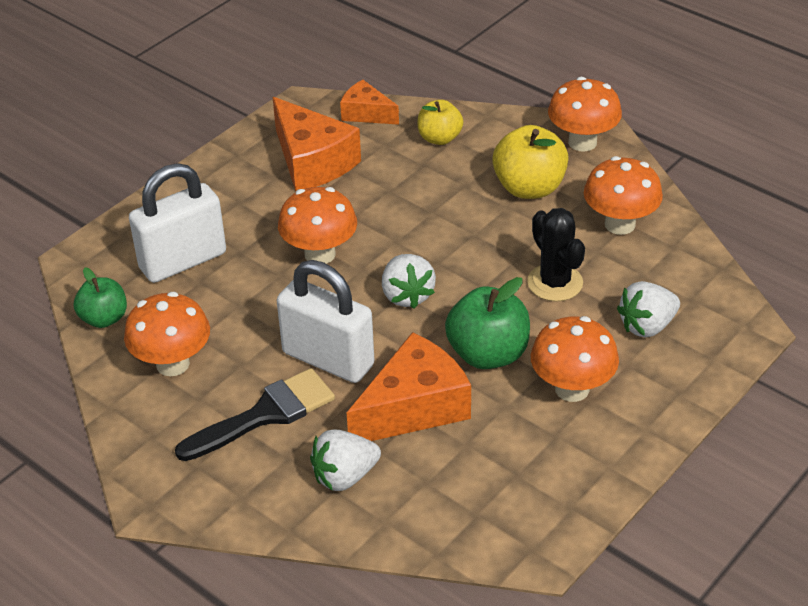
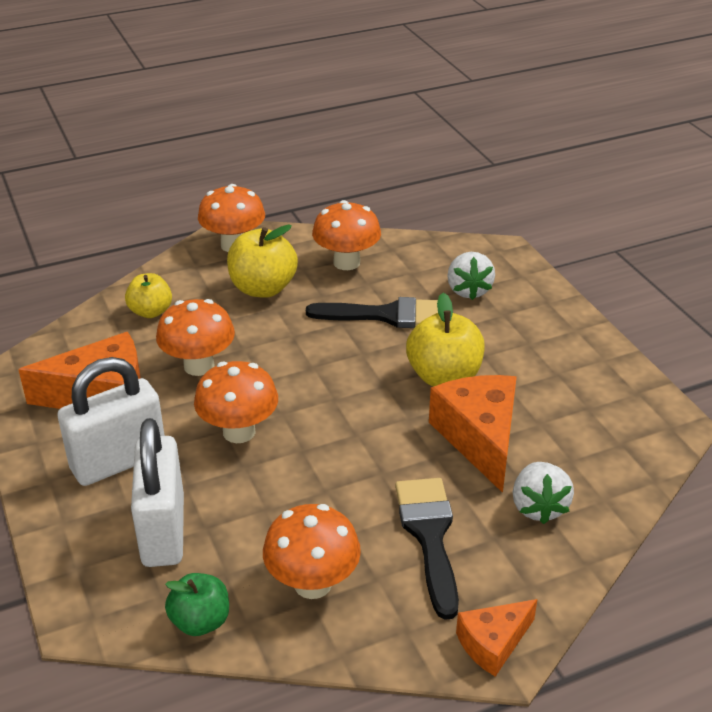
camera: 65 degrees left, 5 degrees down
(328, 359) = (384, 471): white padlock -> white padlock (119, 461)
(366, 113) = (69, 340): orange cheese -> orange cheese (493, 643)
(407, 295) = (338, 397): white strawberry -> none
(488, 354) = (444, 377): green apple -> yellow apple
(555, 283) = (387, 315): black cactus -> black brush
(572, 389) = (512, 348): orange mushroom -> orange mushroom (199, 366)

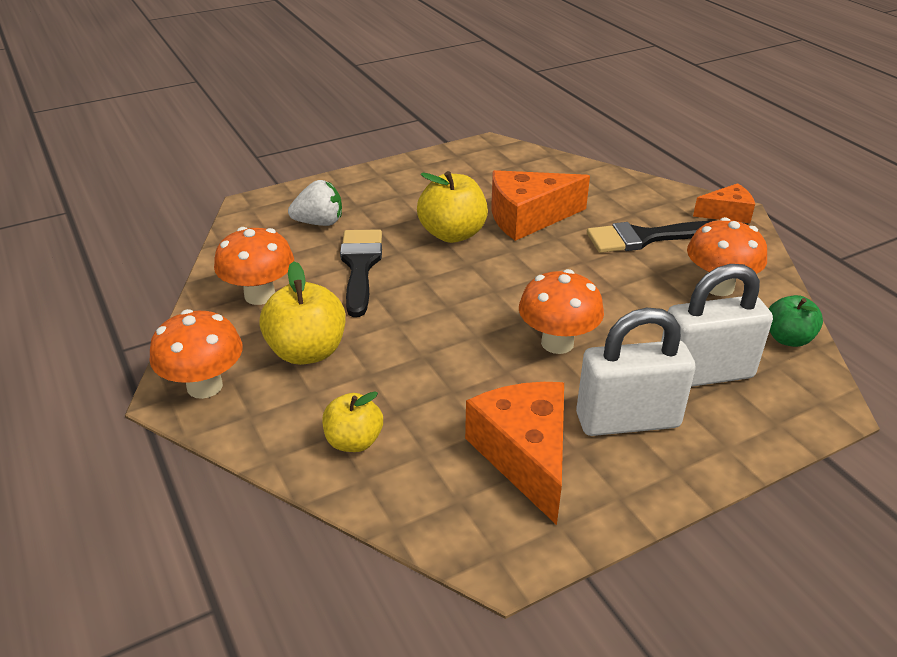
camera: 95 degrees left, 0 degrees up
(119, 461) = (627, 420): white padlock -> white padlock turned 60 degrees counterclockwise
(199, 366) = (458, 384): orange mushroom -> none
(493, 643) = (726, 213): orange cheese -> orange cheese turned 60 degrees counterclockwise
(538, 507) = (595, 195): white strawberry -> none

